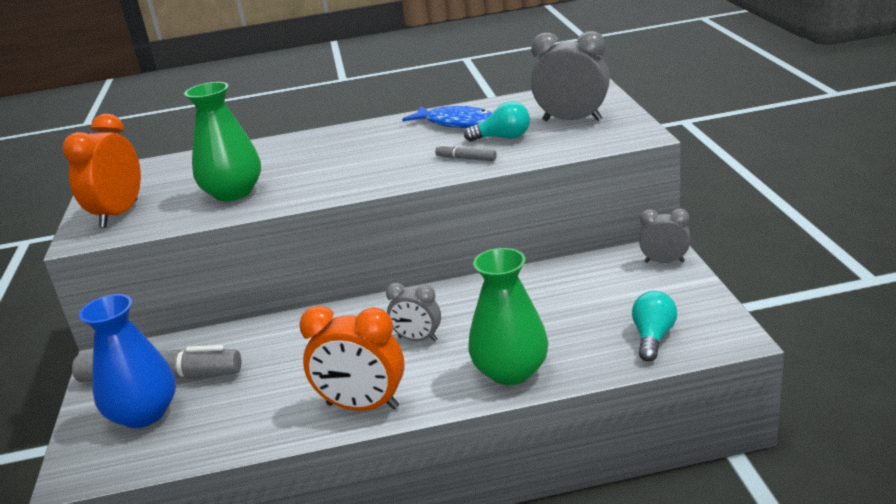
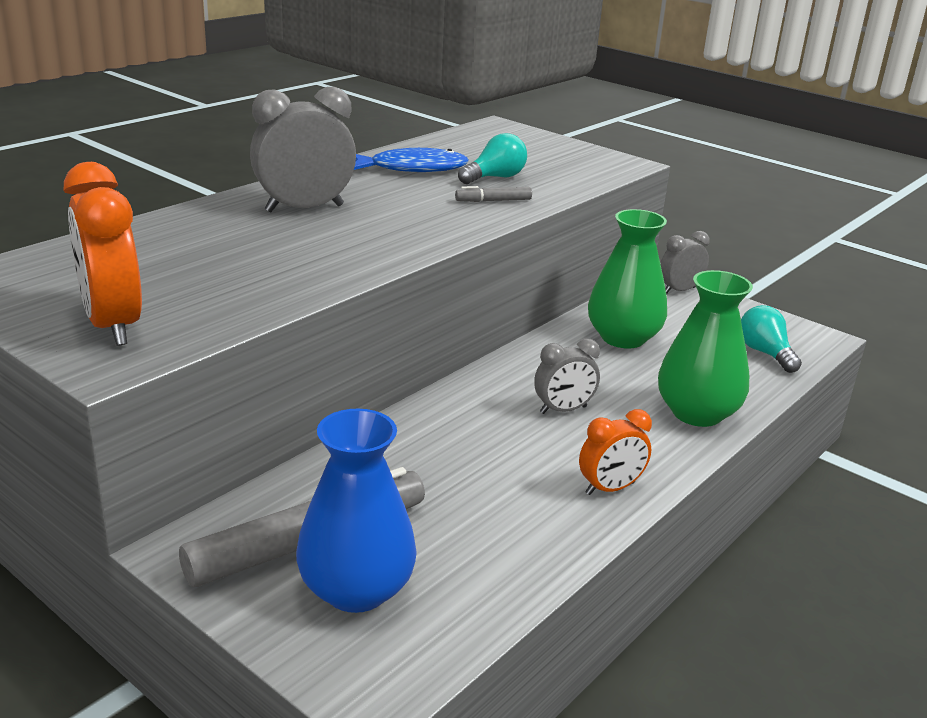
camera: 45 degrees left, 0 degrees up
(233, 193) = (256, 272): green vase -> green vase (623, 338)
(362, 406) = (610, 488): orange clock -> orange clock, size x0.60
(572, 120) = (536, 156): grey clock -> grey clock (304, 208)

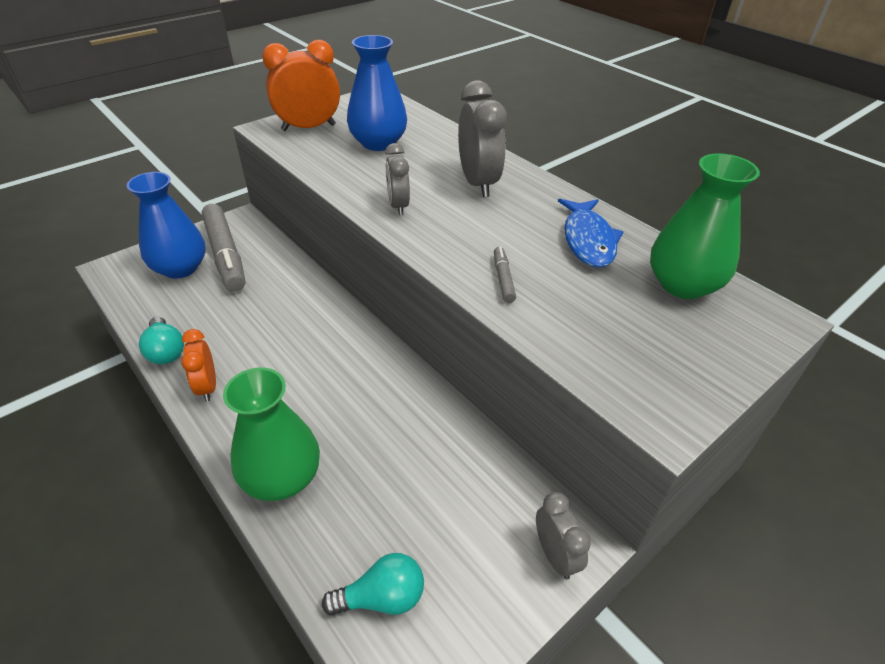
camera: 100 degrees right, 15 degrees up
(183, 267) = (378, 143): none -> blue vase
(495, 178) = (573, 289): turquoise light bulb -> turquoise light bulb (166, 351)
(563, 410) = (316, 382): grey clock -> grey clock (398, 206)
(623, 338) = (433, 457): green vase -> green vase (682, 284)

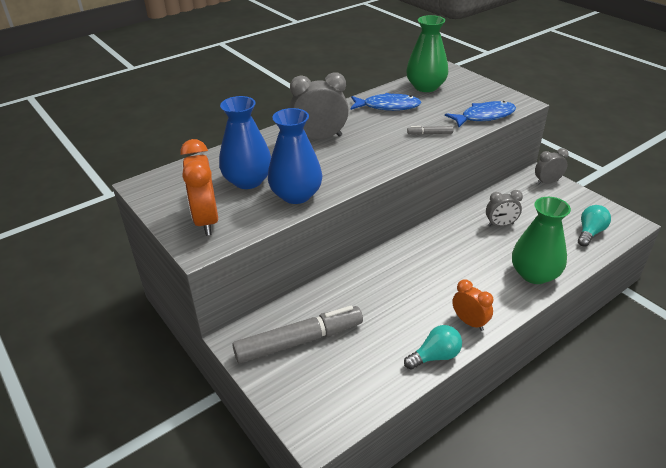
camera: 85 degrees left, 5 degrees down
(180, 268) = (319, 372): blue vase -> blue vase (296, 195)
(207, 387) = (469, 322): orange clock -> orange clock turned 120 degrees counterclockwise
(381, 597) = (590, 233): turquoise light bulb -> turquoise light bulb turned 45 degrees clockwise
(398, 206) = (350, 169): grey clock -> grey clock (500, 225)
(582, 351) = (484, 116): none -> blue fish

